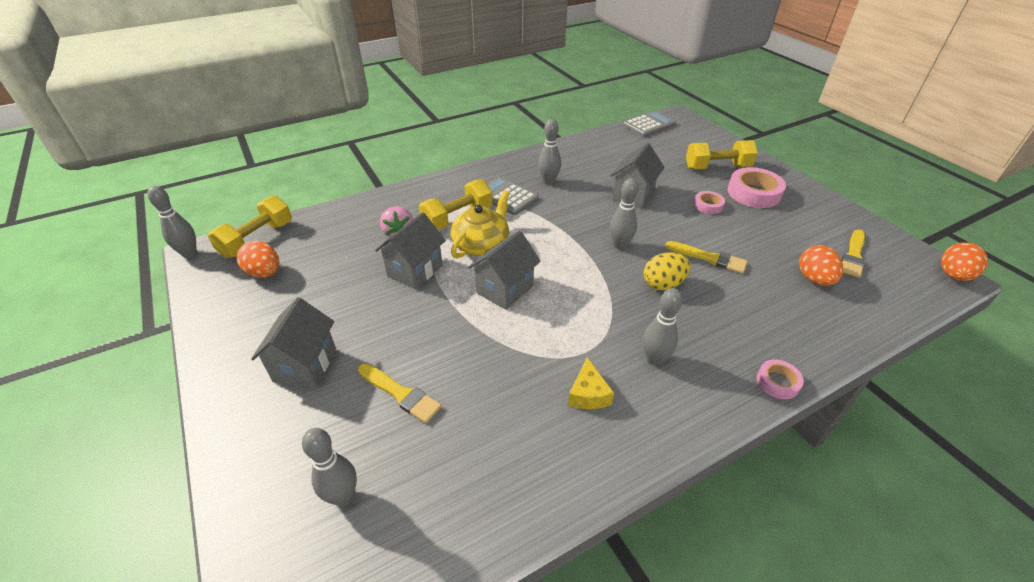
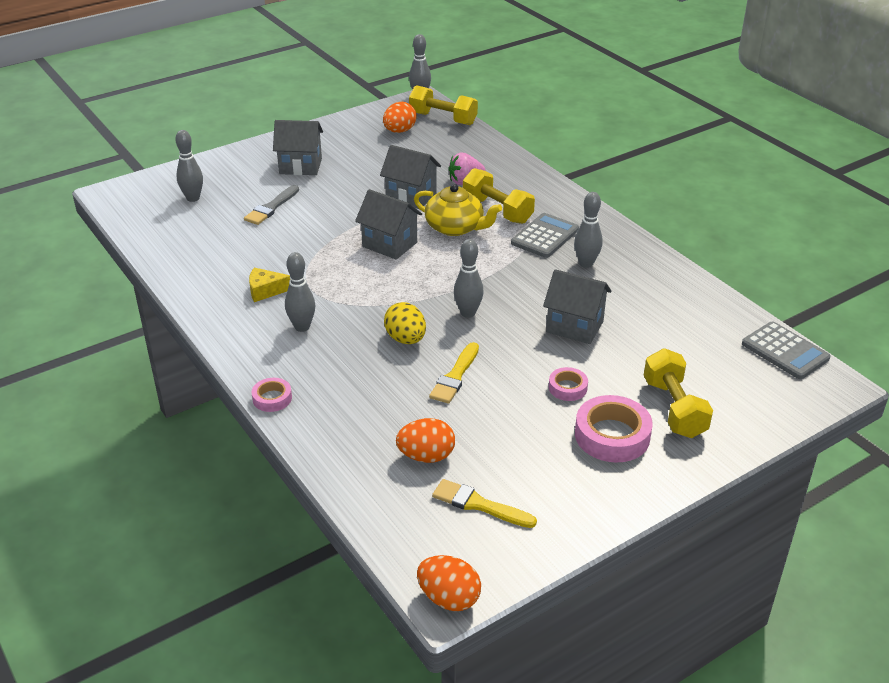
camera: 85 degrees right, 5 degrees down
(400, 394) = (271, 207): yellow brush -> grey brush

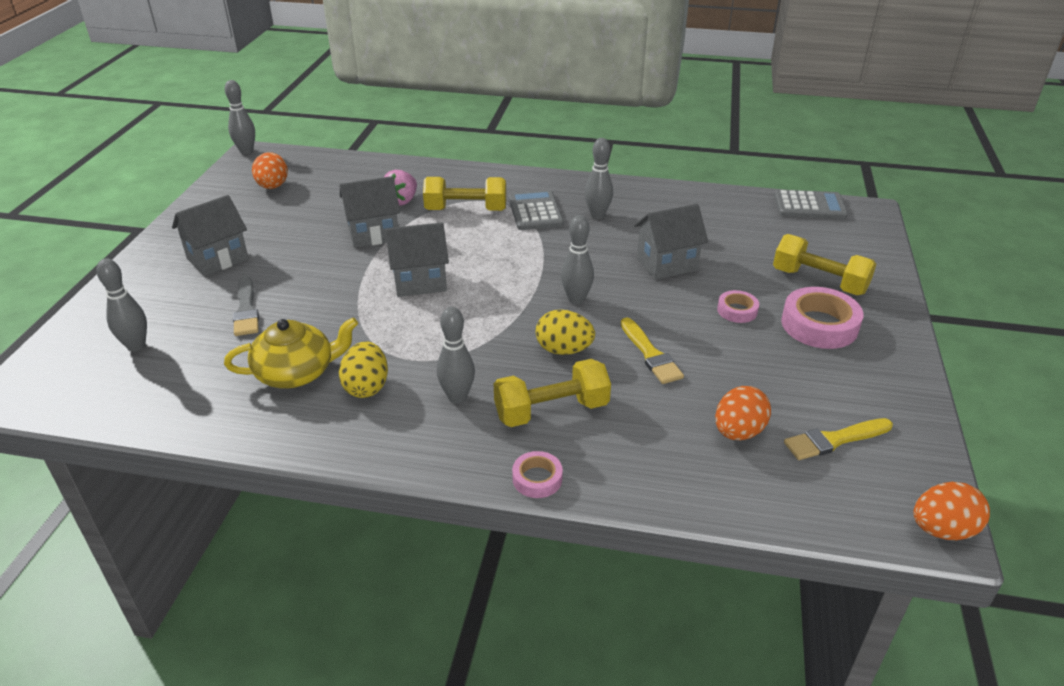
camera: 45 degrees left, 0 degrees up
(265, 290) = (366, 387): yellow cheese -> yellow egg
(443, 119) = (299, 161): yellow dumbbell -> yellow dumbbell (551, 410)
(455, 227) = (454, 239): yellow teapot -> yellow teapot (296, 372)

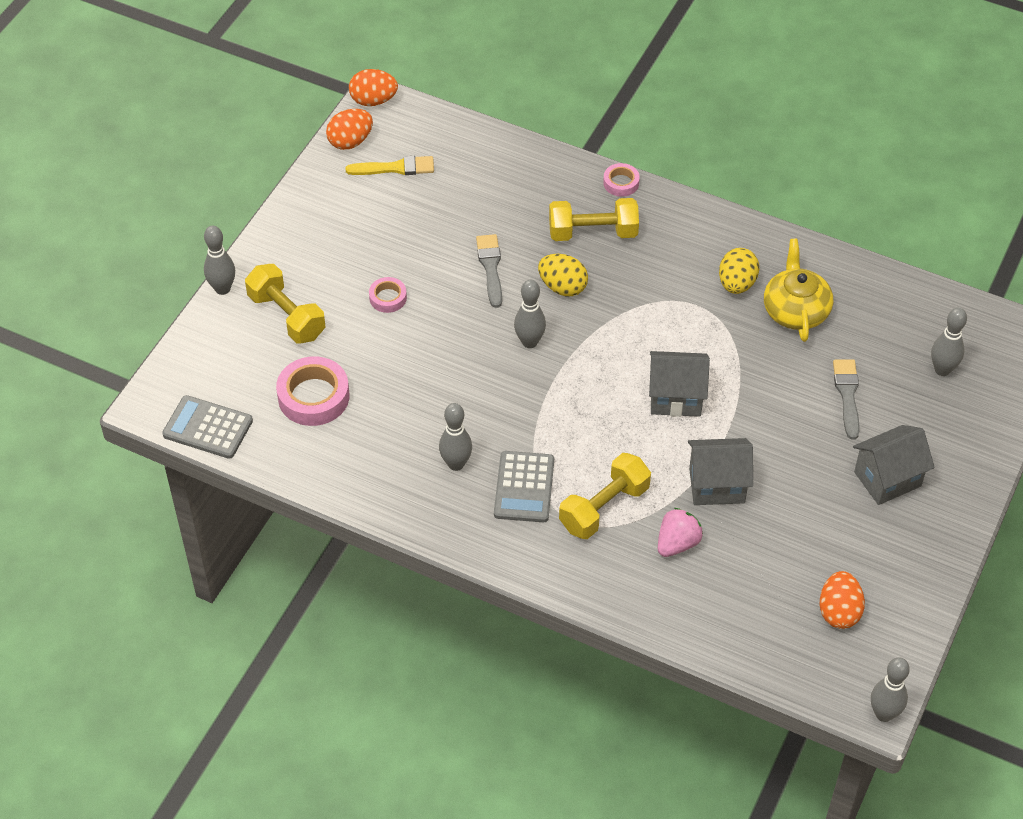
camera: 165 degrees left, 15 degrees up
(296, 372) = (795, 310): yellow teapot -> yellow teapot turned 90 degrees clockwise
(457, 397) = (664, 259): grey bowling pin -> grey bowling pin (222, 289)
(466, 210) = (604, 507): yellow dumbbell -> yellow dumbbell turned 60 degrees counterclockwise
(650, 354) = (490, 267): yellow brush -> grey brush
(666, 264) = (419, 370): grey house -> none
(738, 432) = (460, 187): orange egg -> orange egg (350, 141)
(819, 325) = (326, 267): pink tape -> pink tape (313, 396)

